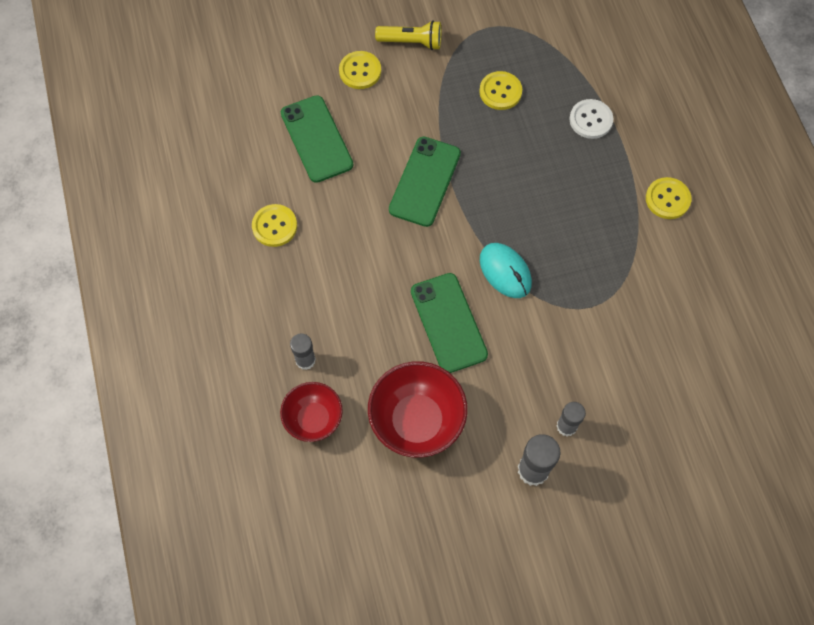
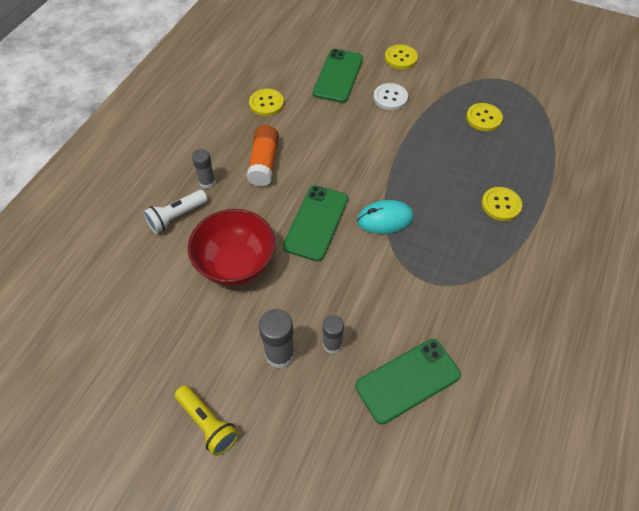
camera: 40 degrees right, 10 degrees down
(313, 419) = (177, 217): red bowl -> white flashlight
(340, 297) = (264, 163): none -> orange glue stick
(411, 42) = (449, 61): yellow flashlight -> yellow flashlight (208, 423)
(425, 181) = (382, 136): green phone -> green phone (408, 380)
(505, 271) = (385, 219): turquoise mouse -> turquoise mouse turned 75 degrees clockwise
(590, 120) = (535, 170): white button -> white button (390, 98)
(667, 199) = (552, 253): yellow button -> yellow button (501, 205)

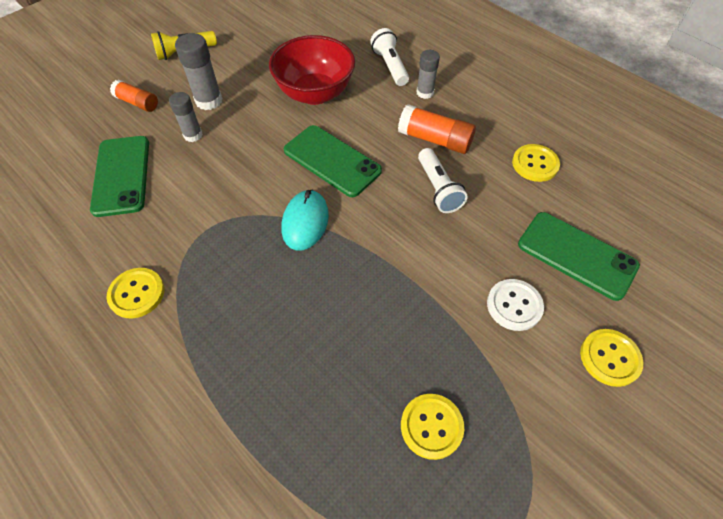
camera: 110 degrees right, 0 degrees up
(309, 427) = (137, 103): none -> orange glue stick
(315, 150) = (438, 188): none -> white flashlight
(501, 205) = (259, 362): yellow button -> yellow button (137, 294)

